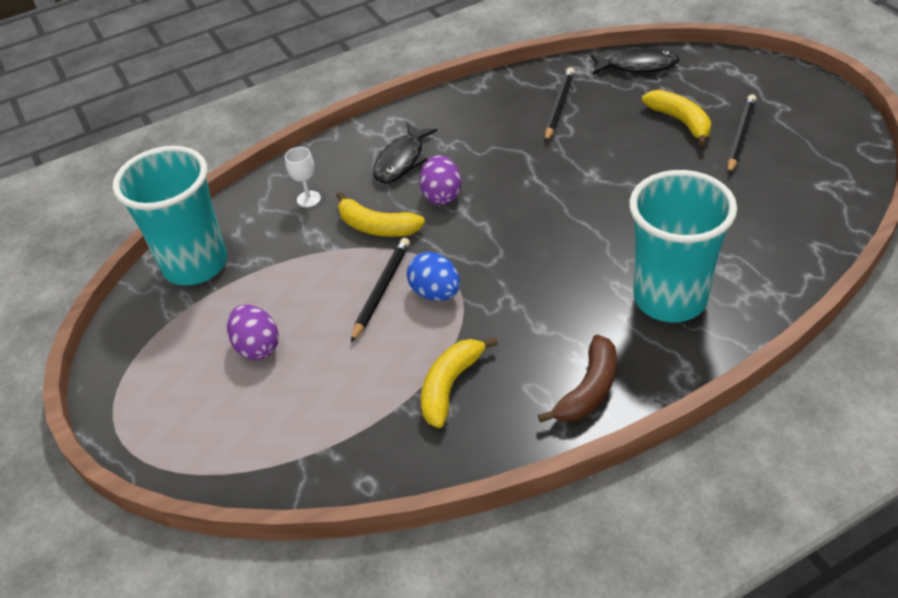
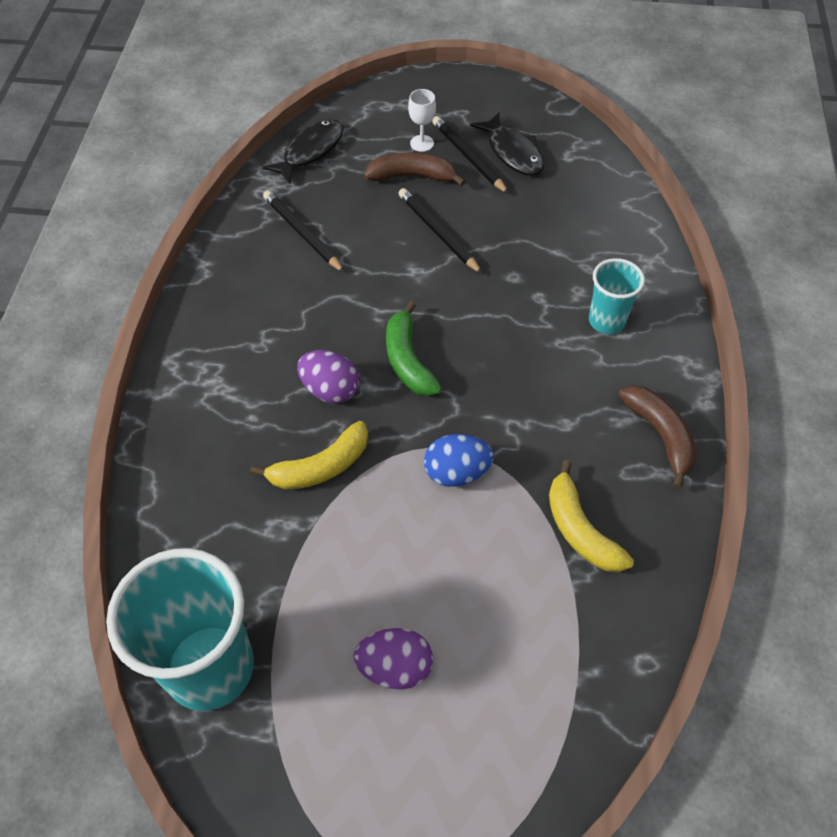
camera: 60 degrees left, 10 degrees up
(308, 199) = (216, 502): white goblet -> white goblet (422, 143)
(381, 290) = (413, 513): black pencil -> black pencil (438, 232)
(401, 161) = (244, 391): black fish -> black fish (512, 152)
(506, 215) = (408, 360): none -> green banana
(670, 298) = (606, 321): turquoise cup -> turquoise cup, size x0.52
(680, 121) = (412, 176): yellow banana -> brown banana

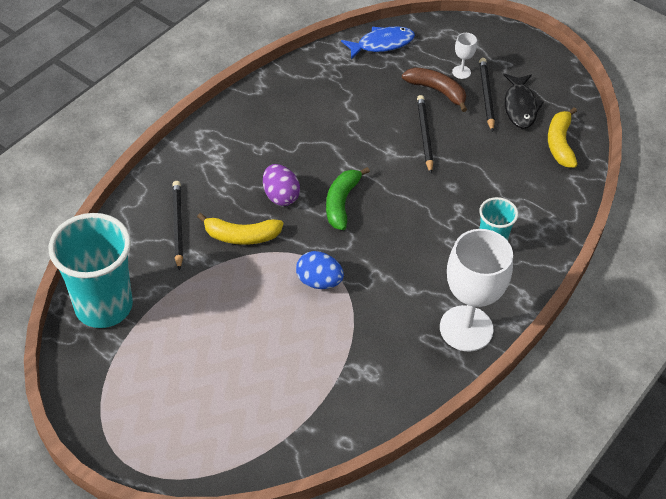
camera: 30 degrees right, 5 degrees down
(302, 233) = (336, 94): black pencil -> black pencil (177, 225)
(310, 151) = (382, 44): black fish -> blue fish
(395, 667) = (201, 362): purple egg -> none
(580, 529) = (367, 352): yellow banana -> yellow banana (560, 143)
(660, 435) = (466, 328): brown banana -> white goblet

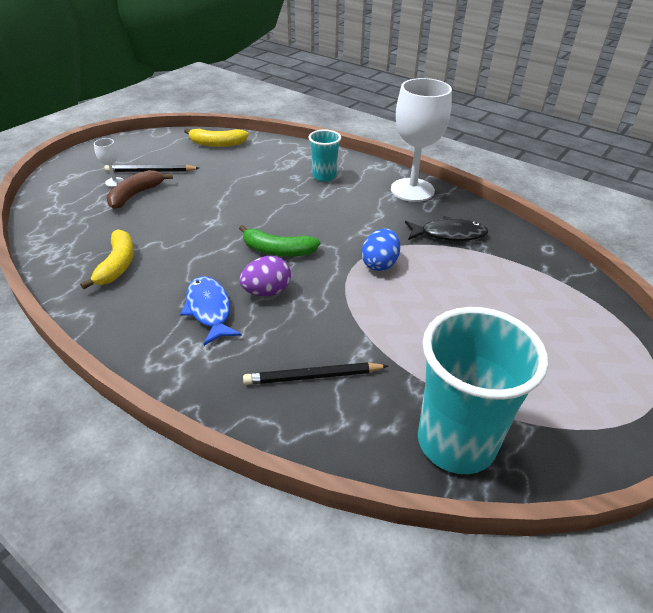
camera: 90 degrees left, 10 degrees down
(241, 236) = (326, 319): yellow banana -> yellow banana (117, 265)
(382, 44) = (50, 225): blue fish -> blue fish (209, 310)
(424, 135) = (193, 203): black pencil -> none
(520, 106) = (169, 157): black fish -> black fish (449, 234)

